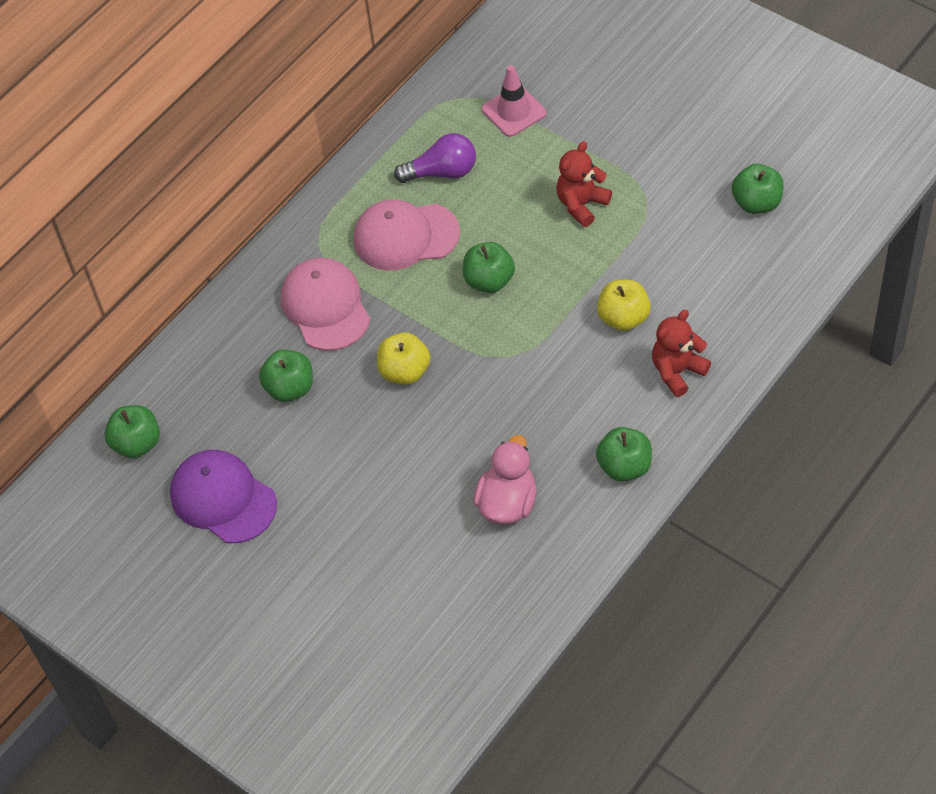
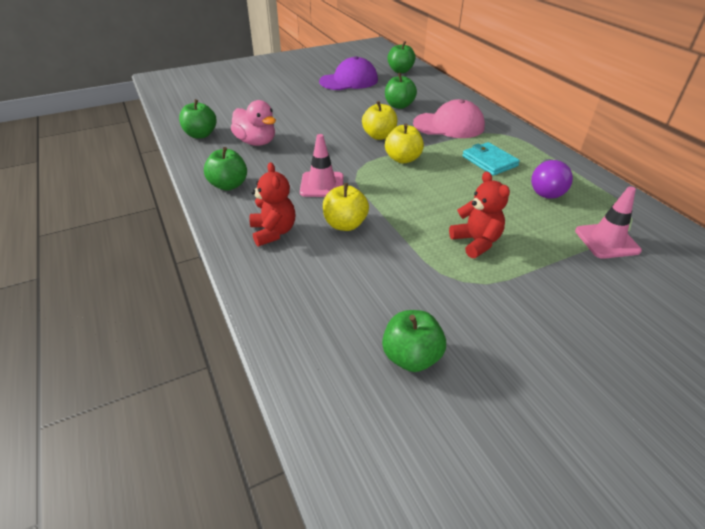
camera: 110 degrees right, 15 degrees down
(405, 236) = (489, 161): pink cap -> turquoise wallet
(453, 322) = (403, 159): none -> yellow apple
(489, 281) = (427, 180): green apple -> green apple (201, 135)
(563, 375) = (322, 185): none -> pink traffic cone

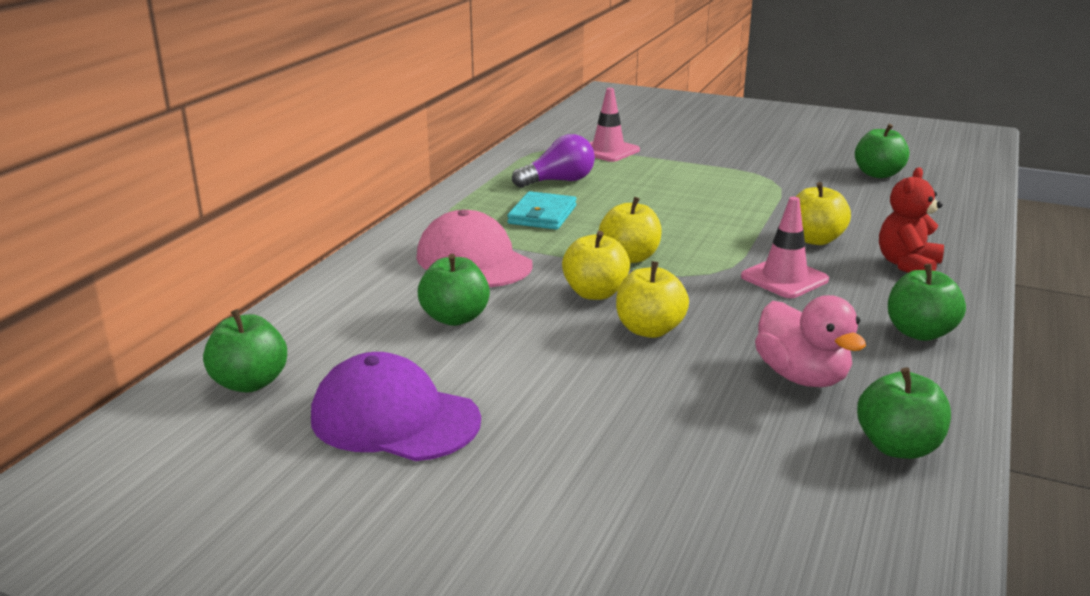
camera: 130 degrees left, 15 degrees down
(256, 142) = (802, 376): pink duck -> pink duck turned 150 degrees clockwise
(333, 132) = (649, 330): none -> yellow apple
(476, 242) = (712, 186): red teddy bear -> none

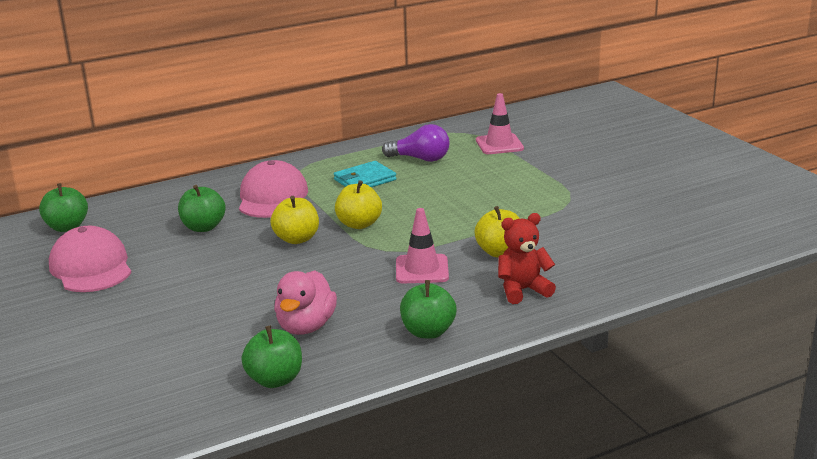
camera: 40 degrees right, 0 degrees up
(394, 418) = (91, 267): purple cap -> pink cap
(649, 330) = (282, 270): yellow apple -> none
(878, 174) = (664, 220): green apple -> none

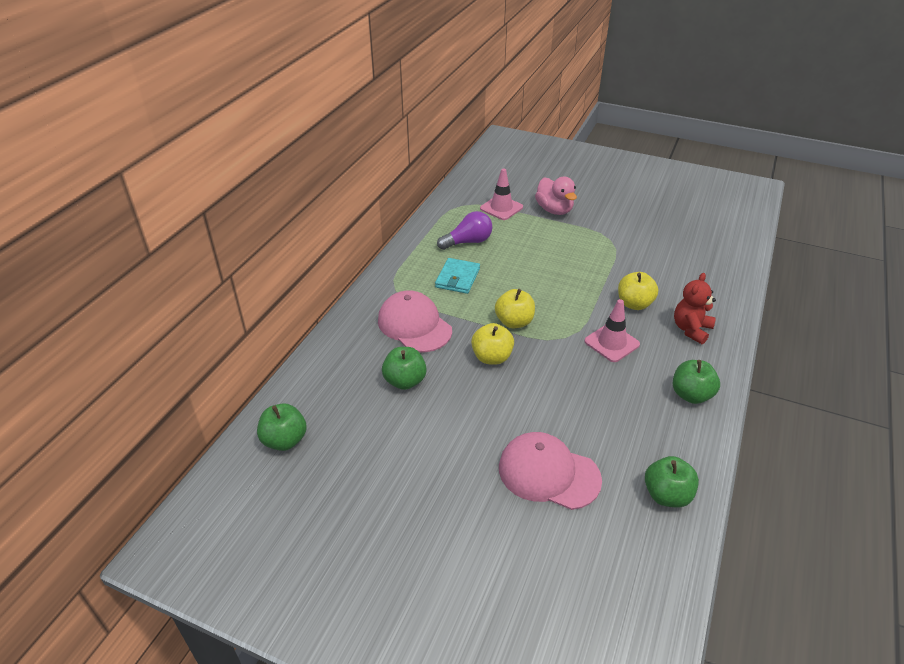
camera: 40 degrees left, 15 degrees up
(91, 267) = (373, 471): pink cap -> pink cap (548, 473)
(306, 326) = (615, 435): pink duck -> pink duck (554, 210)

